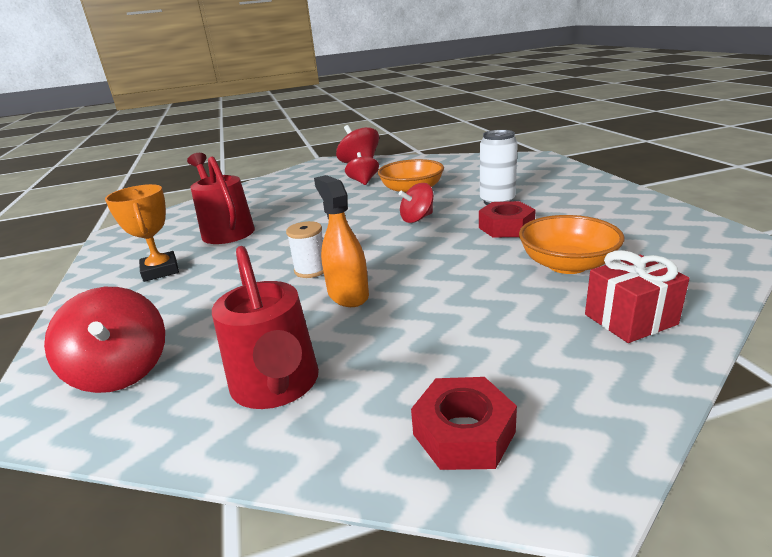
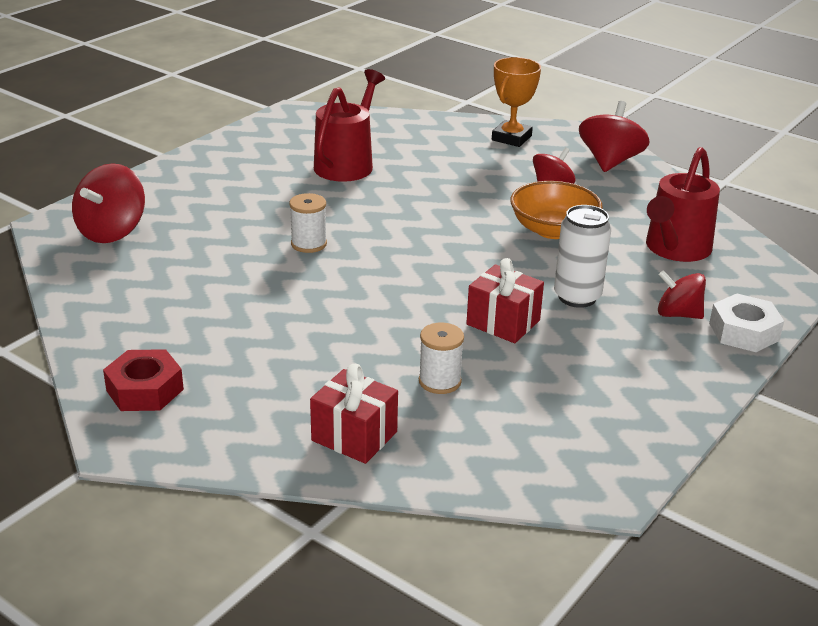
camera: 50 degrees right, 5 degrees up
(160, 271) = (246, 172): orange trophy -> orange trophy (511, 138)
(277, 386) = (140, 299): red watering can -> red watering can (675, 249)
(348, 294) = (282, 279): orange spray bottle -> none
(417, 218) = (475, 260): red spinning top -> red spinning top (678, 314)
(506, 227) = (503, 322): red nut -> red gift
(567, 265) = (439, 381): orange bowl -> white spool
(575, 174) = (743, 332): none -> white nut

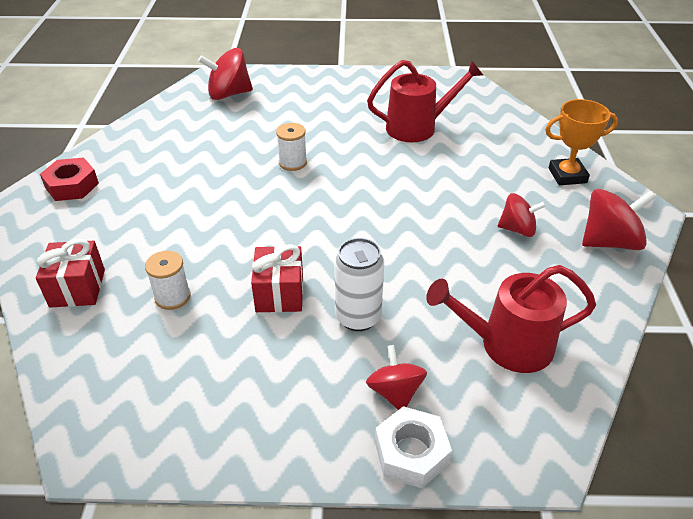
camera: 55 degrees right, 10 degrees up
(553, 230) = (448, 259): orange bowl -> none

